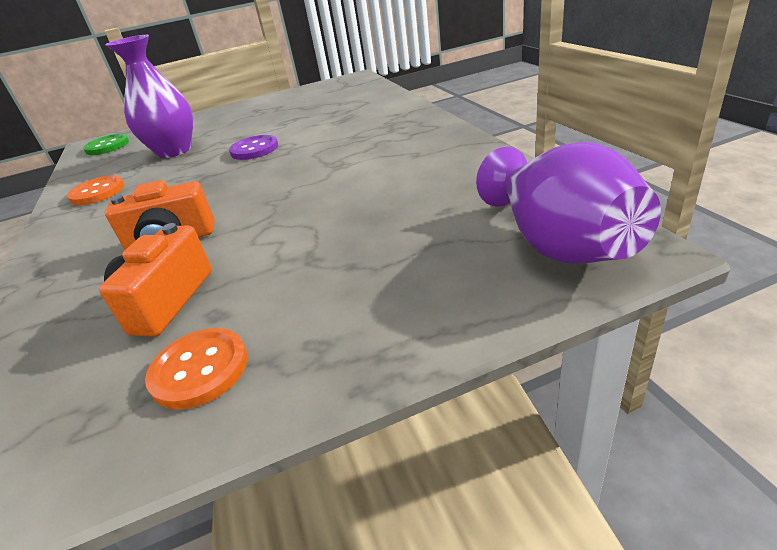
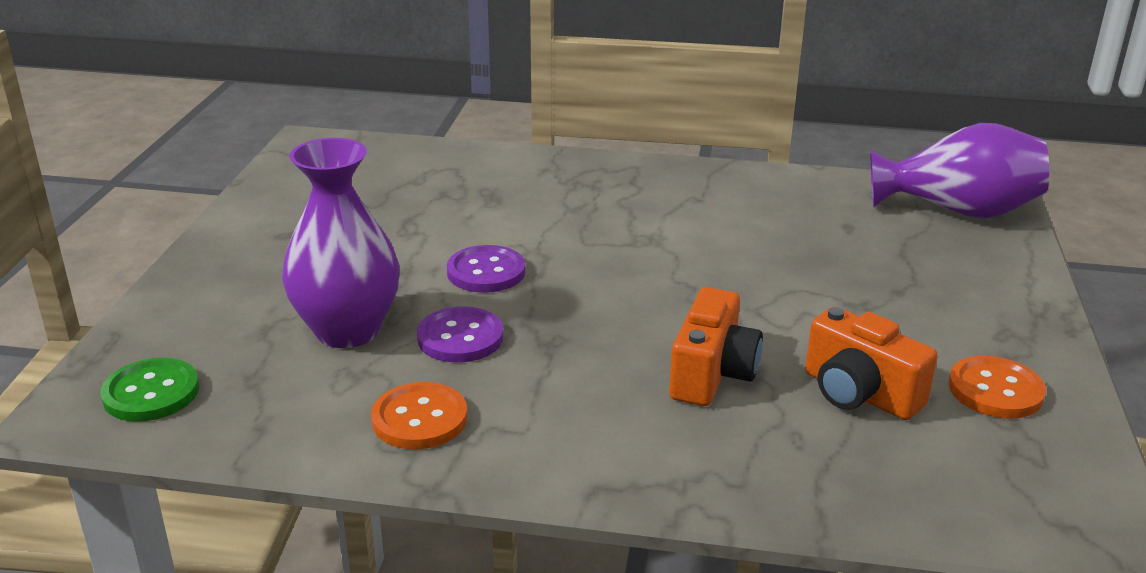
camera: 65 degrees left, 5 degrees down
(180, 170) = (460, 338): none -> purple button

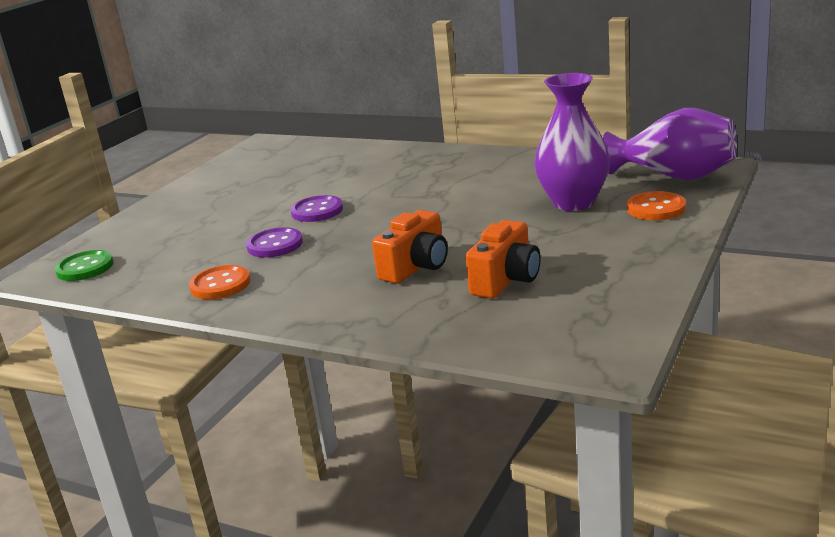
camera: 20 degrees right, 5 degrees down
(347, 330) = (212, 240): purple vase -> purple vase (573, 203)
(859, 394) = (506, 280): orange camera -> orange camera turned 120 degrees counterclockwise
(995, 390) = (605, 281): orange button -> orange button (656, 208)

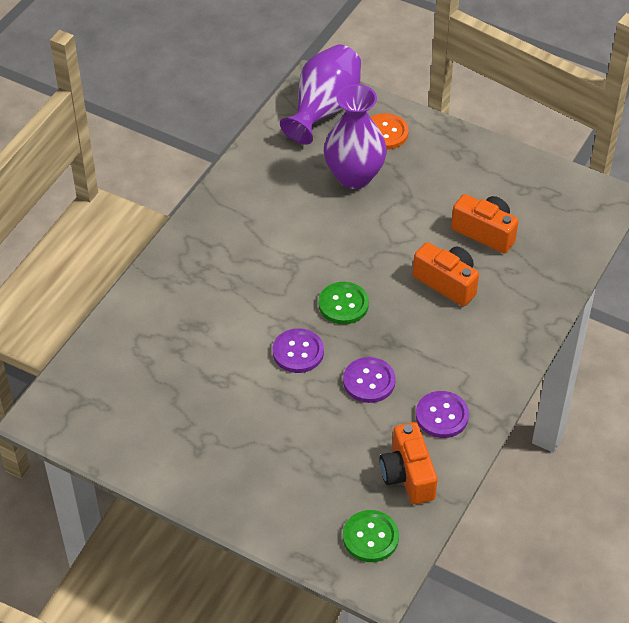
camera: 90 degrees left, 25 degrees up
(149, 276) = (408, 475): none -> orange camera
(220, 285) = (442, 416): orange button -> purple button
(380, 221) = (343, 304): none -> green button

